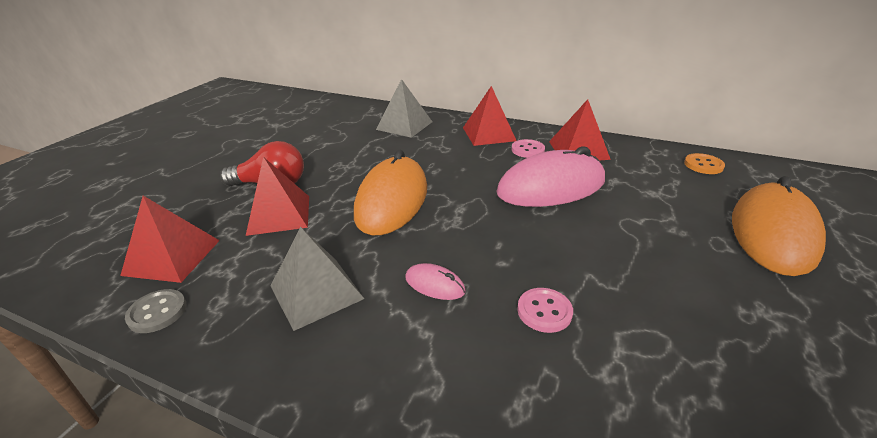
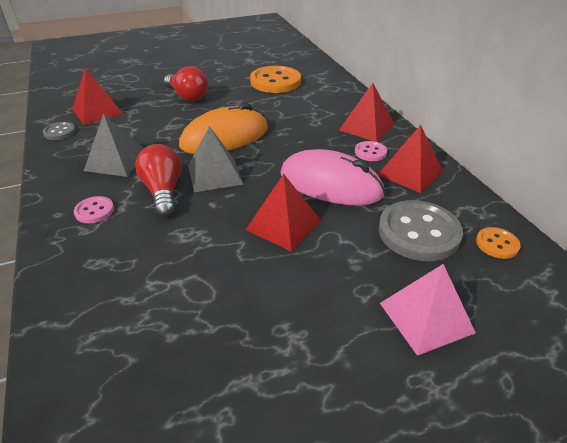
camera: 45 degrees right, 5 degrees up
(279, 214) = (164, 115): red pyramid -> red pyramid (283, 225)
(342, 132) = (275, 81): none -> orange button
(404, 125) = (321, 94): grey pyramid -> grey pyramid (215, 174)
(434, 285) = (163, 191): pink mouse -> red light bulb
(544, 311) = (183, 239): pink button -> pink button (94, 211)
(662, 185) = (418, 232): none -> grey button
(773, 233) = (426, 317): orange mouse -> pink pyramid

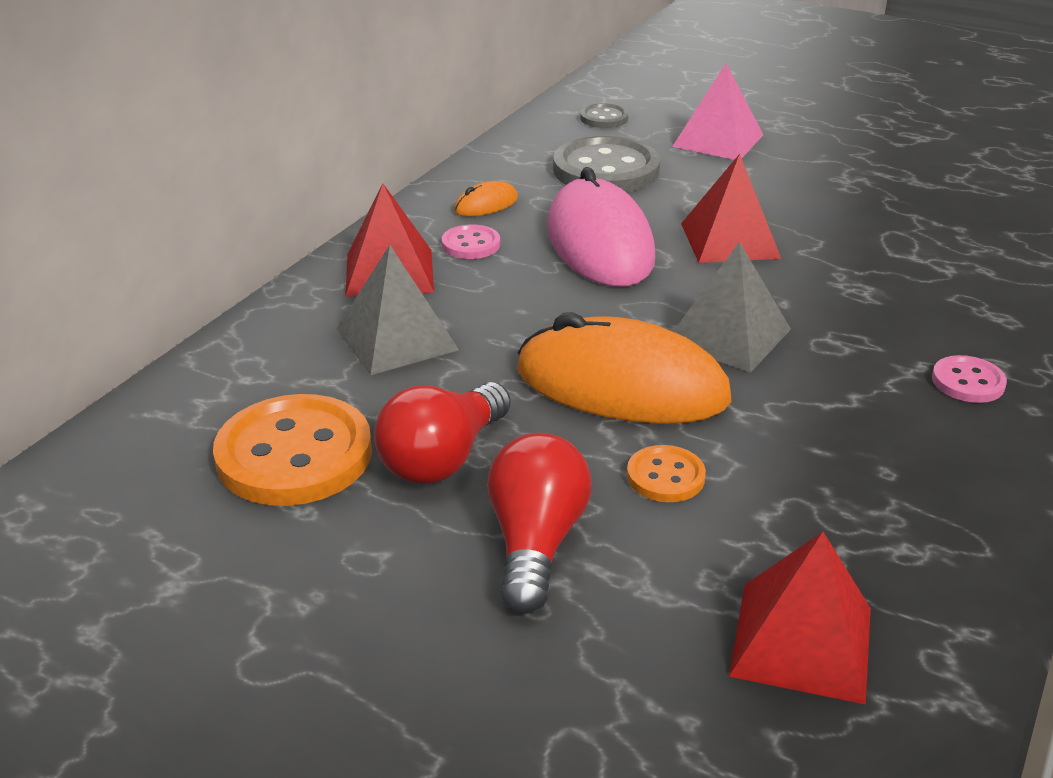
camera: 130 degrees left, 5 degrees down
(59, 132) = (945, 618): grey button -> grey button (604, 118)
(116, 161) = (867, 453): grey pyramid -> grey pyramid (396, 339)
(163, 191) = (835, 354): red light bulb -> red light bulb (443, 458)
(410, 173) = (486, 204): red pyramid -> orange mouse
(497, 244) = (559, 134): orange button -> orange button (665, 476)

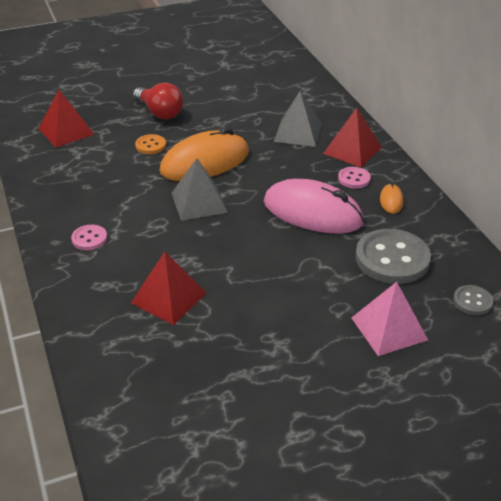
camera: 130 degrees right, 5 degrees up
(294, 455) = (255, 93): orange button -> none
(443, 458) = (217, 114): red light bulb -> none
(729, 240) = (268, 251): red pyramid -> red pyramid (169, 298)

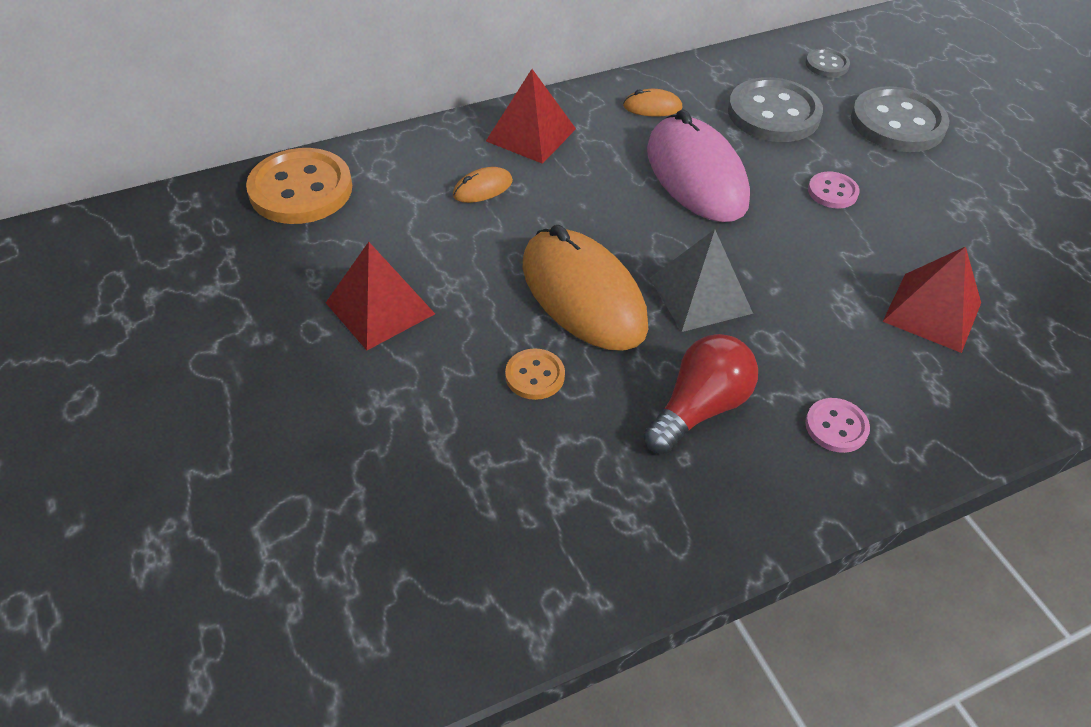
camera: 95 degrees left, 10 degrees up
(66, 131) = (486, 533): red pyramid -> red pyramid (380, 308)
(160, 113) = (410, 374): red light bulb -> red light bulb (699, 408)
(296, 80) = (301, 189): none -> orange button
(298, 133) = (482, 188): grey pyramid -> orange mouse
(312, 212) = (696, 175): pink mouse -> pink mouse turned 45 degrees counterclockwise
(354, 179) = (606, 136): pink button -> pink button (832, 192)
(389, 328) = (897, 123): pink pyramid -> grey button

